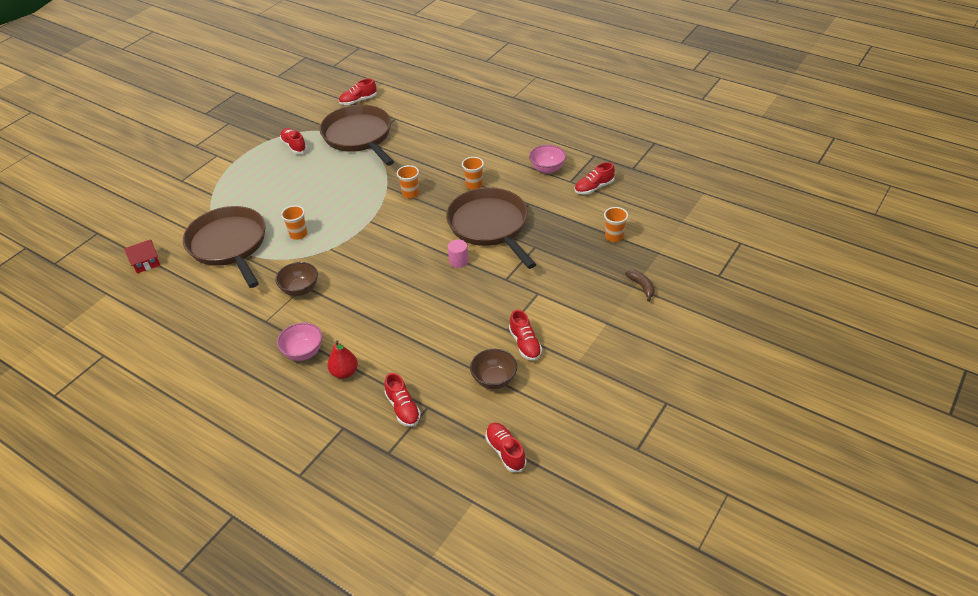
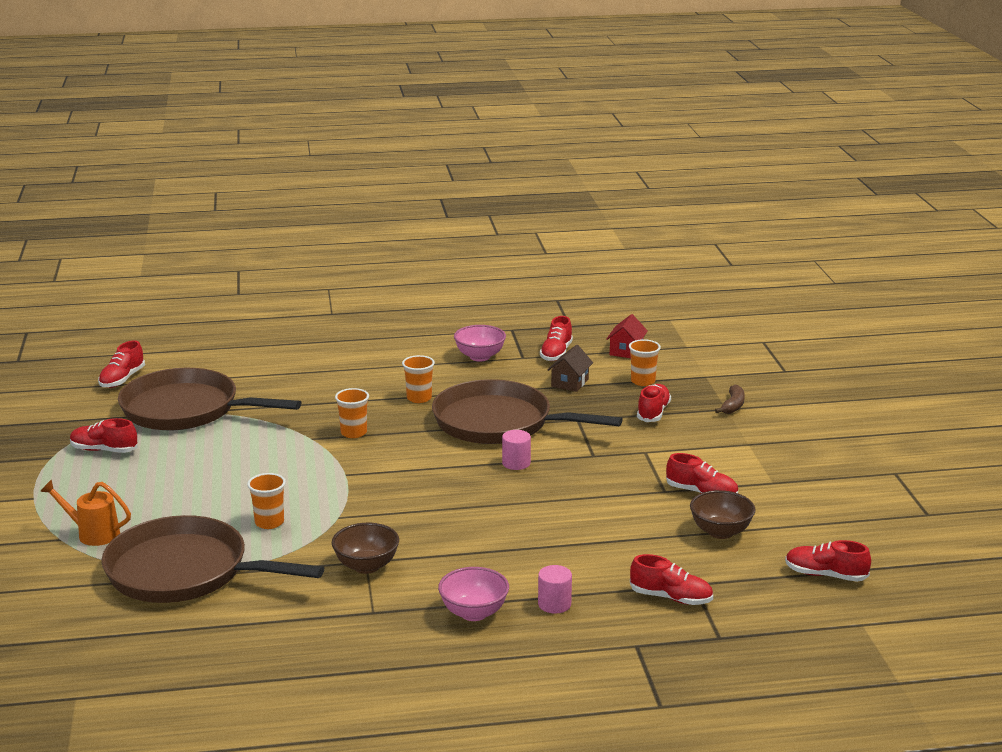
camera: 45 degrees left, 20 degrees down
(146, 263) = (83, 642): red house -> red house (626, 351)
(226, 198) = (93, 533): none -> orange watering can
(344, 372) = (554, 604): red pear -> pink cylinder
(569, 215) = (569, 383): none -> brown house
(585, 265) = (653, 412): none -> red shoe
(641, 286) = (733, 406): brown banana -> brown banana turned 90 degrees clockwise

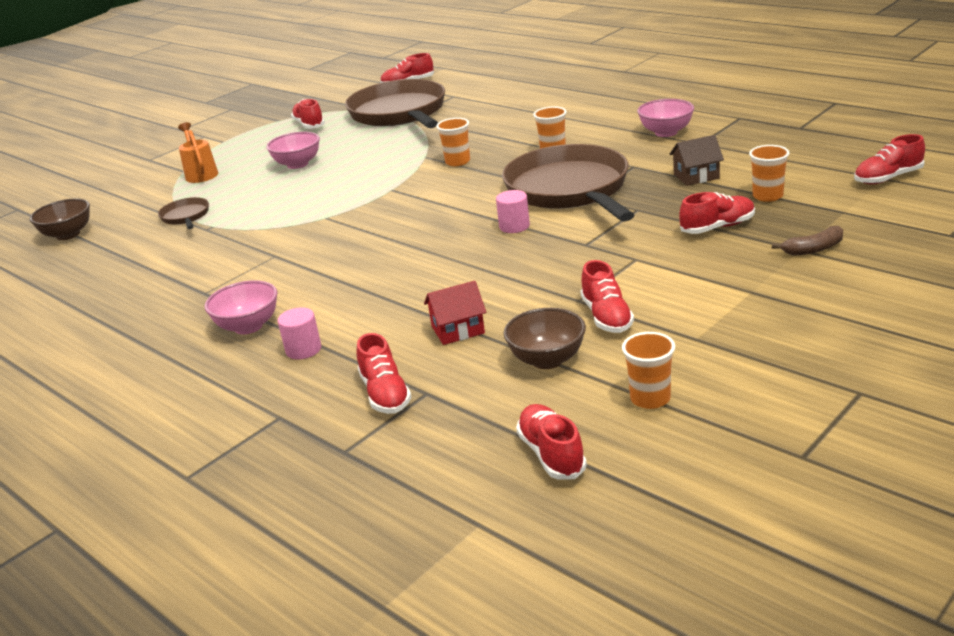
camera: 55 degrees right, 5 degrees up
(184, 572) = (185, 216): brown pan -> brown pan, size x0.43
(190, 487) = (298, 164): none -> pink bowl
(269, 522) = (285, 204): orange cup -> orange cup (650, 399)
(366, 566) = (268, 259): brown bowl -> brown bowl (68, 235)
(556, 353) = (737, 148): red shoe -> red shoe (888, 178)
(626, 351) = (809, 164): red house -> red house (458, 330)

